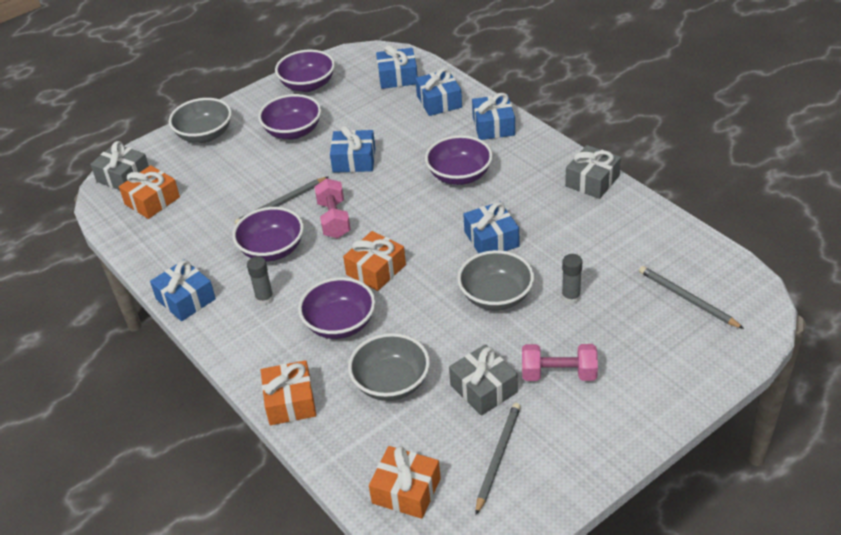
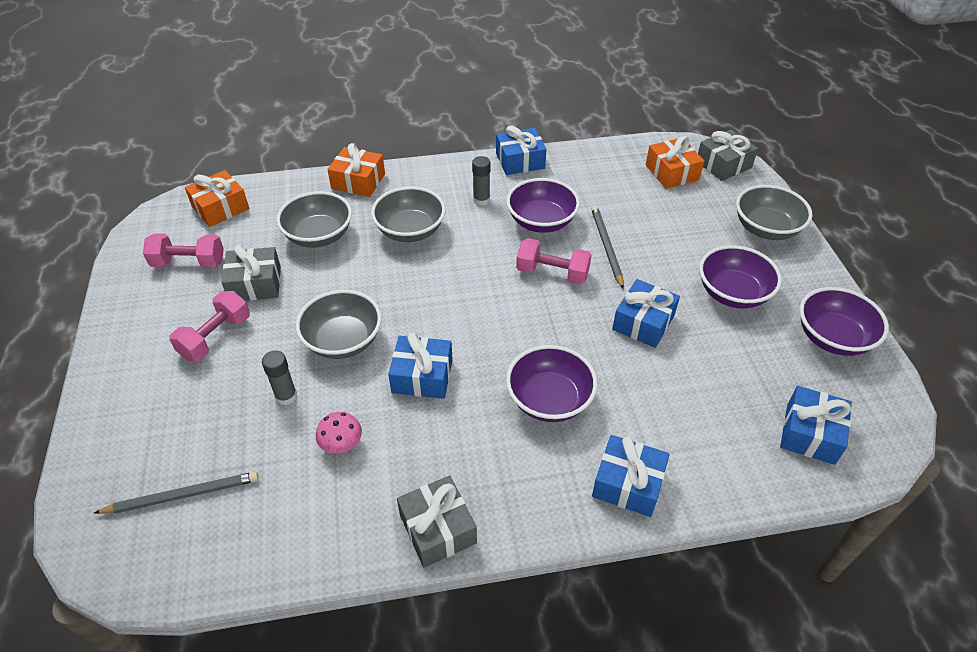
camera: 115 degrees right, 5 degrees up
(340, 324) = (410, 231): purple bowl -> grey bowl
(376, 270) = (455, 275): orange gift -> none
(439, 101) = (722, 451): blue gift -> none
(498, 457) = (189, 263): grey pencil -> pink dumbbell
(579, 248) = (341, 444): none -> pink mushroom

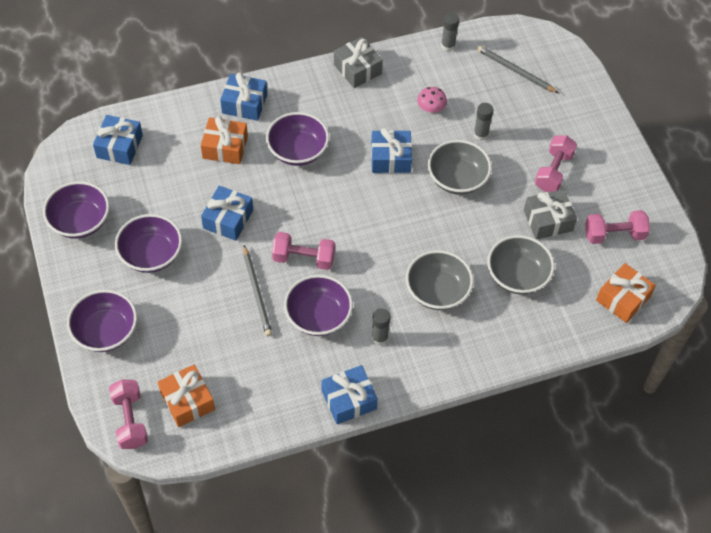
camera: 170 degrees right, 10 degrees up
(182, 495) = (515, 71): grey pencil -> grey pencil turned 60 degrees clockwise
(270, 560) = (448, 45): none -> grey glue stick
(358, 181) = (507, 349): orange gift -> orange gift (225, 147)
(723, 164) = (130, 420): grey gift -> pink dumbbell
(766, 229) = (106, 331): grey bowl -> purple bowl

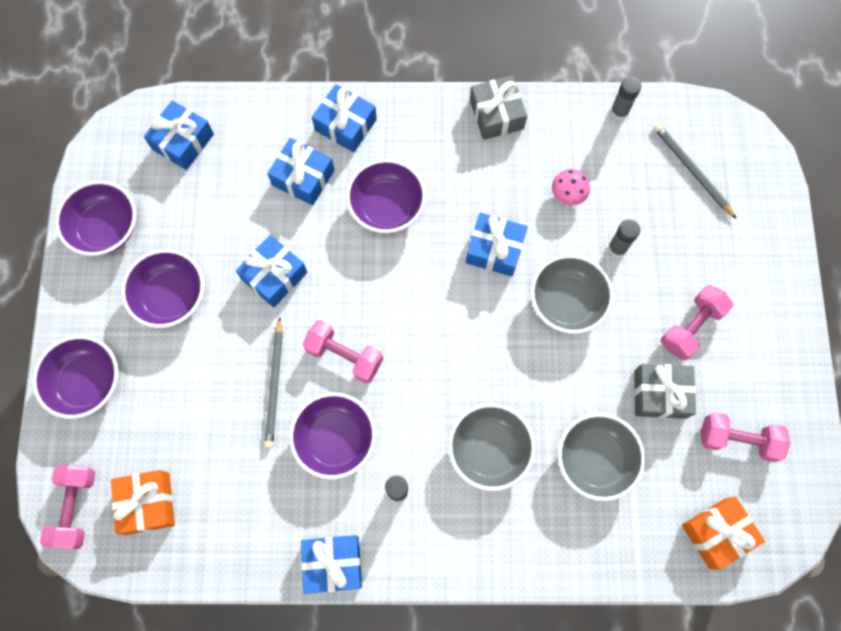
camera: 20 degrees right, 15 degrees up
(225, 147) = (303, 177): orange gift -> blue gift

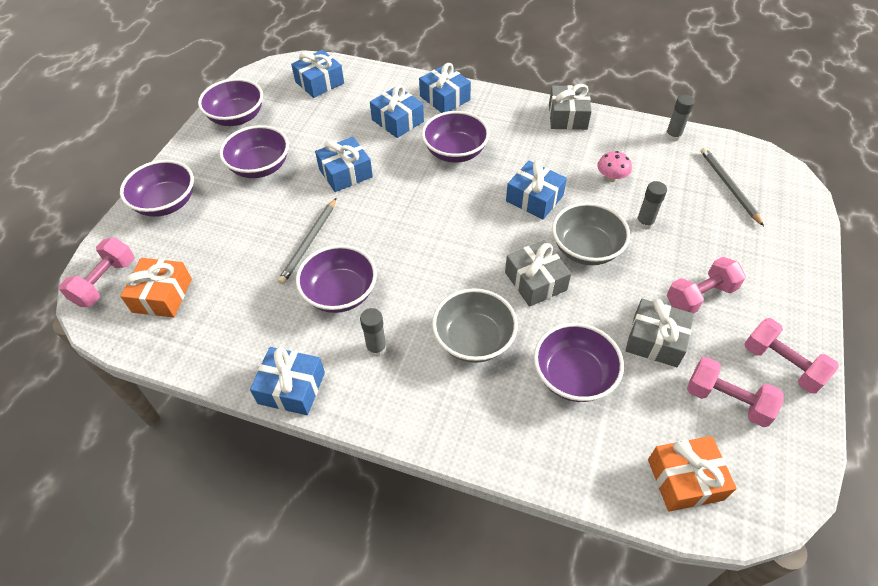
camera: 20 degrees right, 20 degrees down
(344, 355) = (376, 237): pink dumbbell -> pink dumbbell (782, 364)
(528, 360) = (535, 281): none -> grey gift
(595, 460) = (573, 376): grey bowl -> purple bowl

